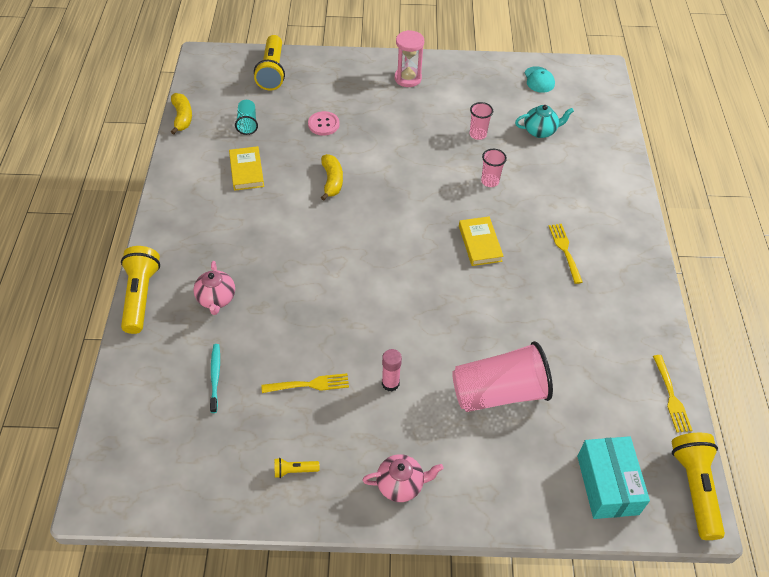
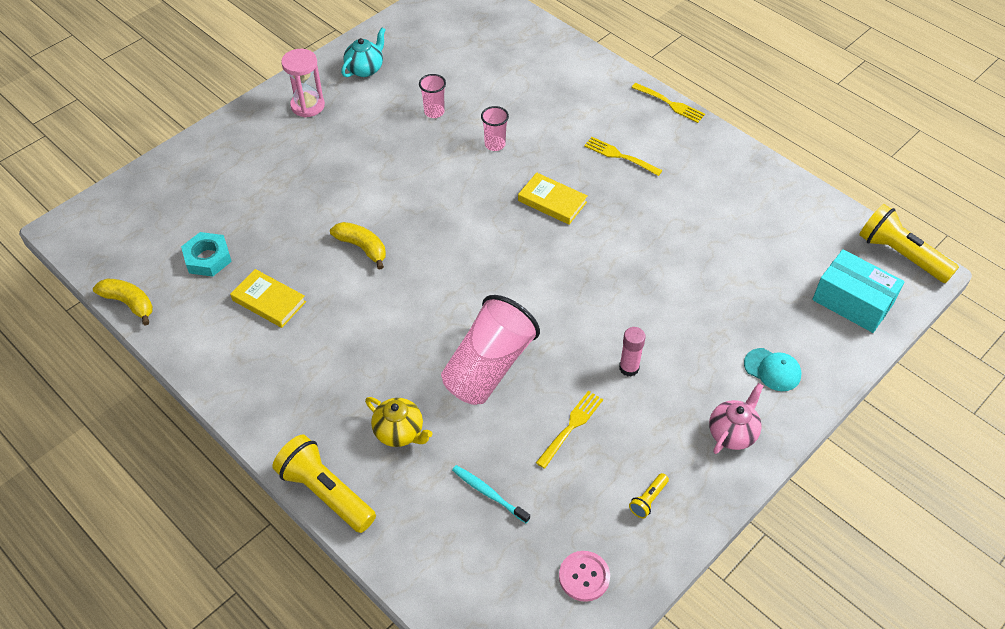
camera: 45 degrees left, 0 degrees up
(216, 299) = (399, 432): pink teapot -> yellow teapot
(247, 123) = (208, 258): turquoise cup -> turquoise nut
(272, 72) = (164, 191): yellow flashlight -> none
(323, 124) = (285, 203): pink button -> pink button (584, 577)
(499, 392) = (710, 303): pink cup -> pink cup (488, 367)
(539, 80) = (424, 28): turquoise cap -> turquoise cap (772, 370)
(540, 131) = (481, 72): turquoise teapot -> turquoise teapot (365, 69)
(671, 396) = (814, 204): yellow fork -> yellow fork (669, 104)

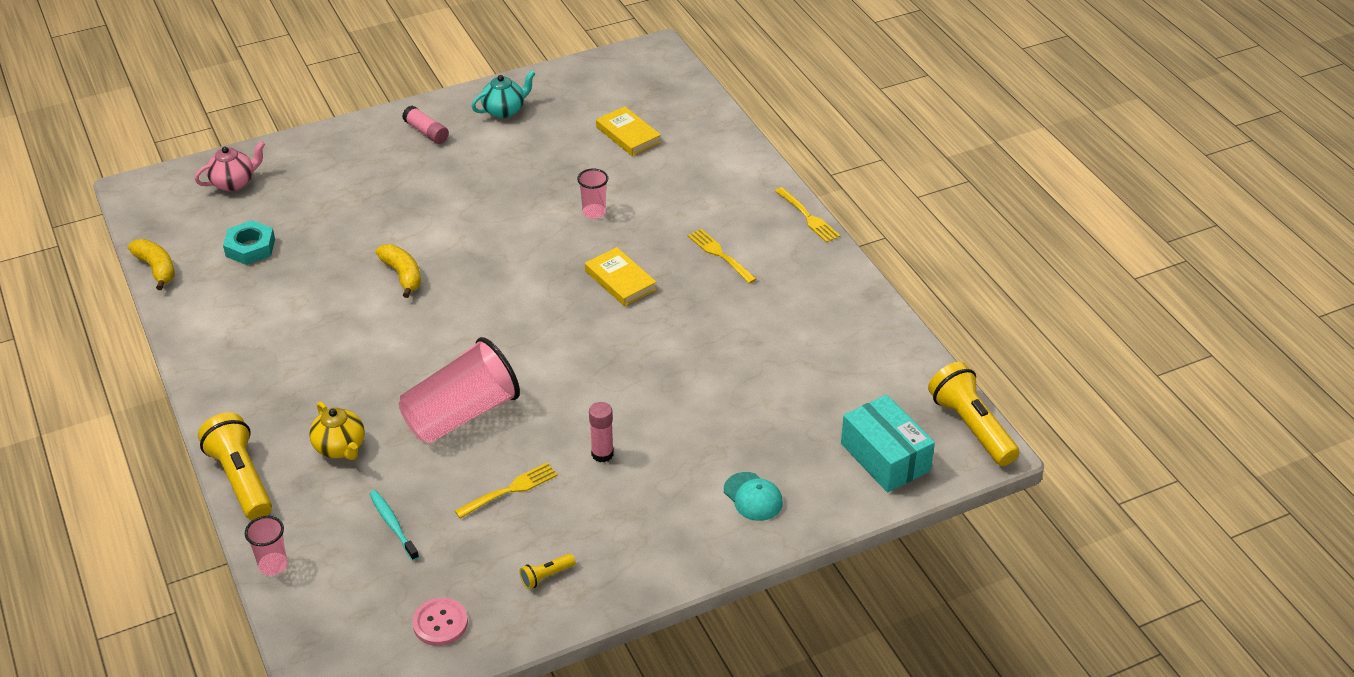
camera: 20 degrees right, 10 degrees down
(269, 301) = (285, 300): yellow book -> yellow book (628, 135)
(307, 105) = (426, 132): pink hourglass -> pink glue stick
(434, 112) = (550, 167): pink cup -> pink cup (273, 565)
(732, 433) = (672, 542): pink teapot -> pink teapot (234, 183)

